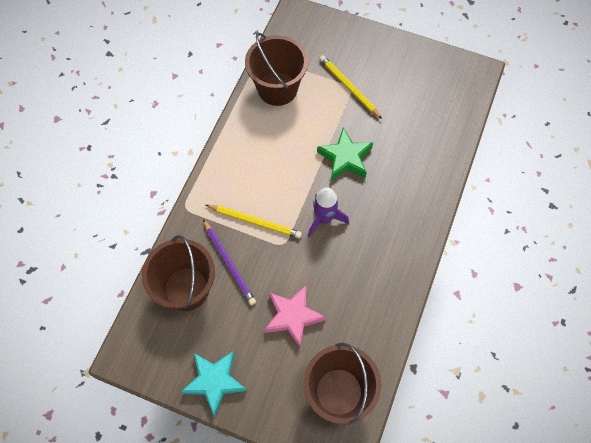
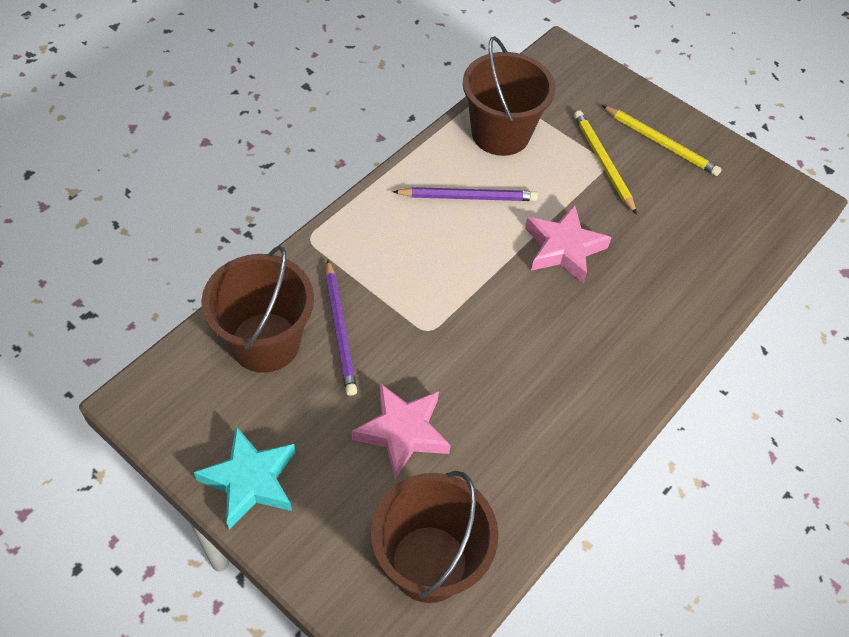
camera: 15 degrees right, 10 degrees down
(255, 222) = (400, 288): yellow pencil -> yellow pencil (661, 143)
(273, 142) = (468, 197): none -> purple pencil
(324, 219) = (501, 317): purple rocket -> none
(345, 158) = (563, 248): green star -> pink star

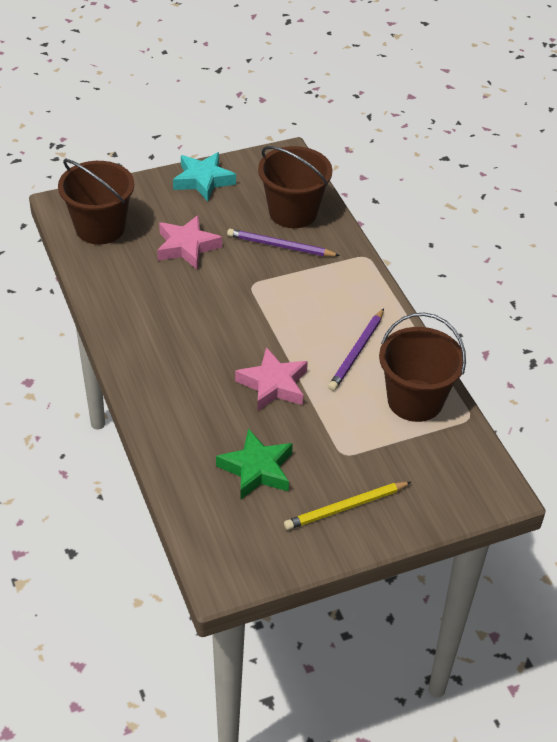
camera: 120 degrees right, 10 degrees down
(603, 162) = (346, 453): yellow pencil -> none
(674, 220) = (257, 469): none -> green star

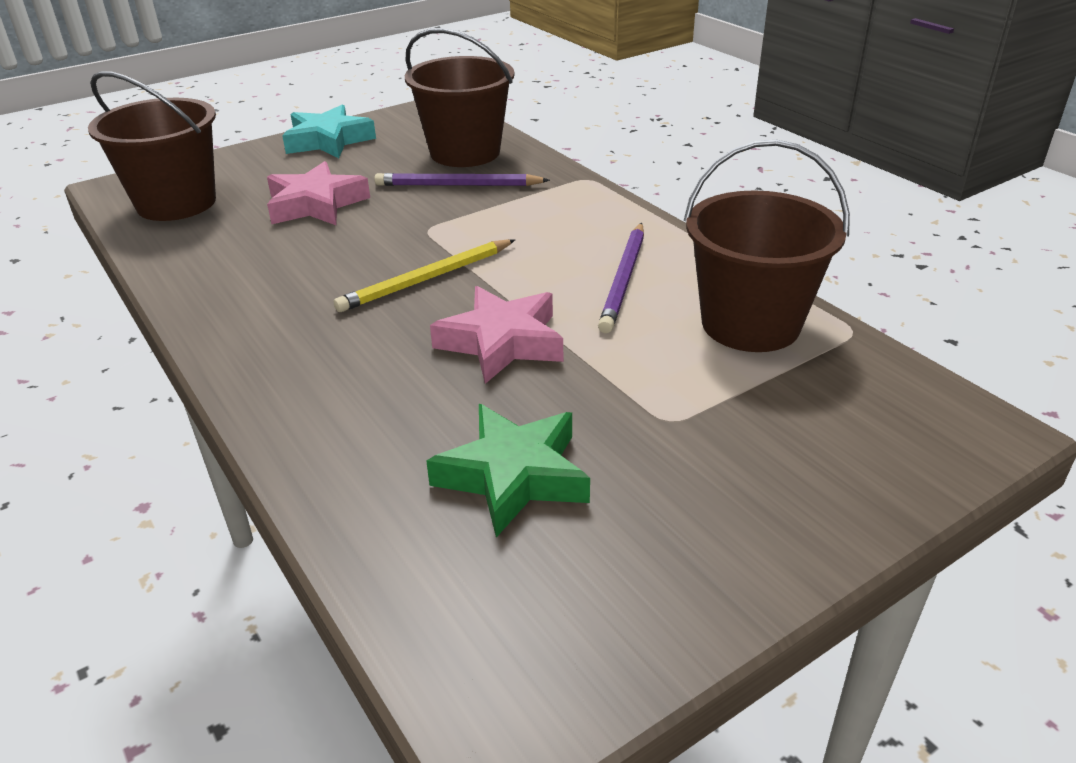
camera: 10 degrees left, 10 degrees down
(346, 508) = (716, 510): yellow pencil -> yellow pencil (427, 279)

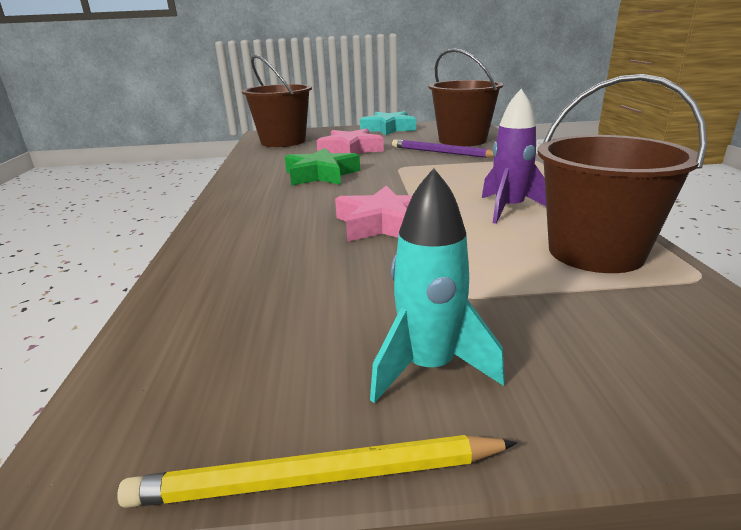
camera: 30 degrees right, 10 degrees down
(427, 279) = (373, 187): yellow pencil -> yellow pencil (318, 479)
(513, 476) = (304, 295): green star -> green star (321, 175)
(624, 280) = (509, 209): purple pencil -> purple rocket
(707, 513) = (429, 367): none -> turquoise rocket

